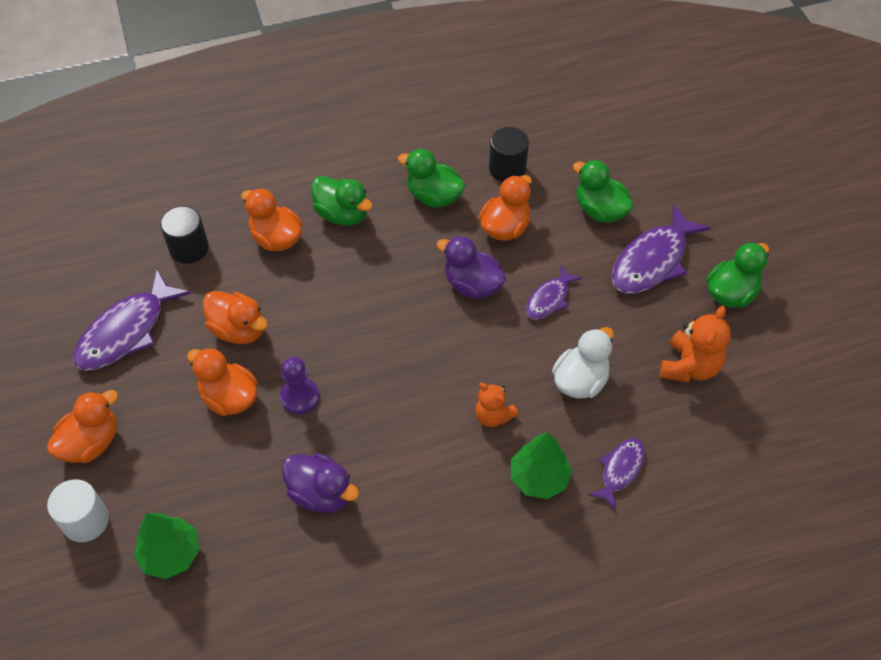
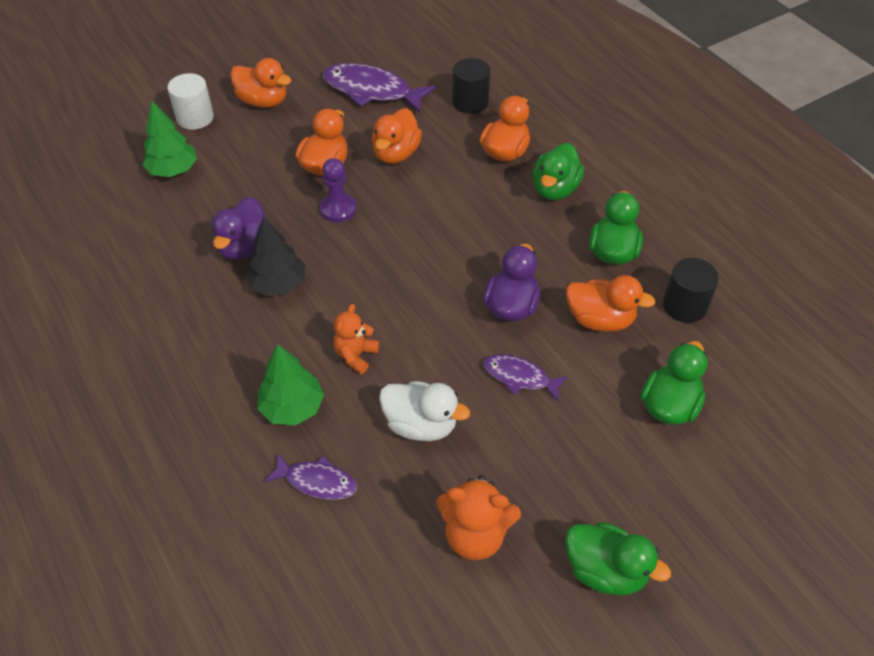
camera: 75 degrees right, 5 degrees down
(386, 468) = (278, 285): none -> black tree
(652, 261) = (618, 473): purple fish -> none

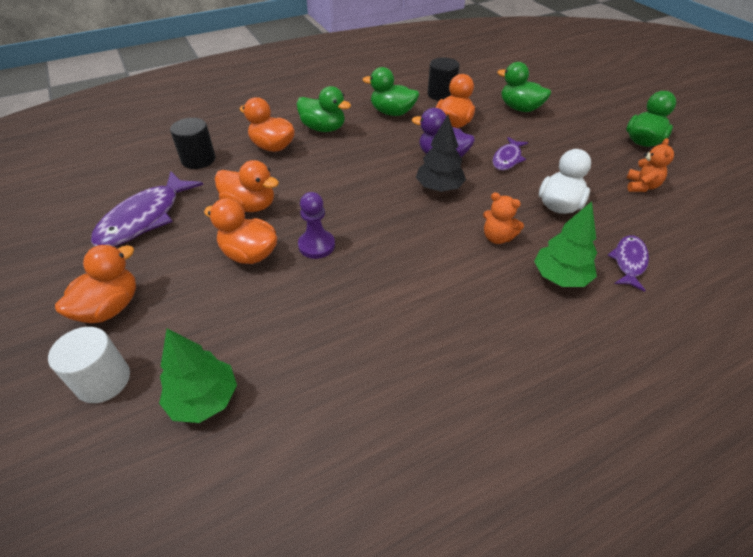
camera: 85 degrees left, 5 degrees down
(244, 246) = (357, 318): purple duck -> none
(278, 285) = (414, 289): black tree -> black tree (439, 188)
(475, 535) = (641, 186): orange teddy bear -> orange teddy bear, size x0.66

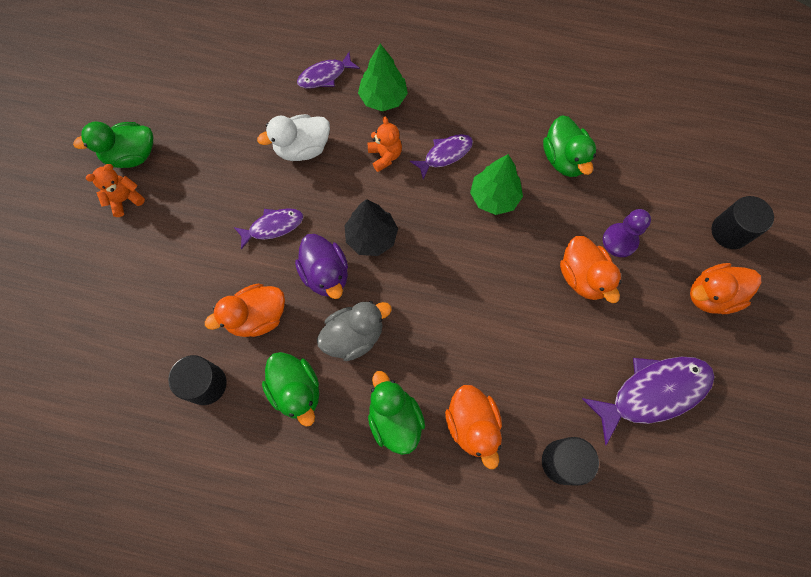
camera: 140 degrees left, 25 degrees up
(103, 380) = (730, 231): white cylinder -> black cylinder
(204, 399) = (671, 176): green tree -> green tree (494, 197)
(250, 206) = (550, 339): orange duck -> none
(316, 245) = (525, 248): purple pawn -> purple pawn (620, 241)
(388, 143) = (354, 336): none -> grey duck
(453, 269) = (445, 155): none -> purple fish
(520, 108) = (162, 288): green duck -> green duck (564, 159)
(641, 186) = (216, 118): orange teddy bear -> orange teddy bear (125, 199)

